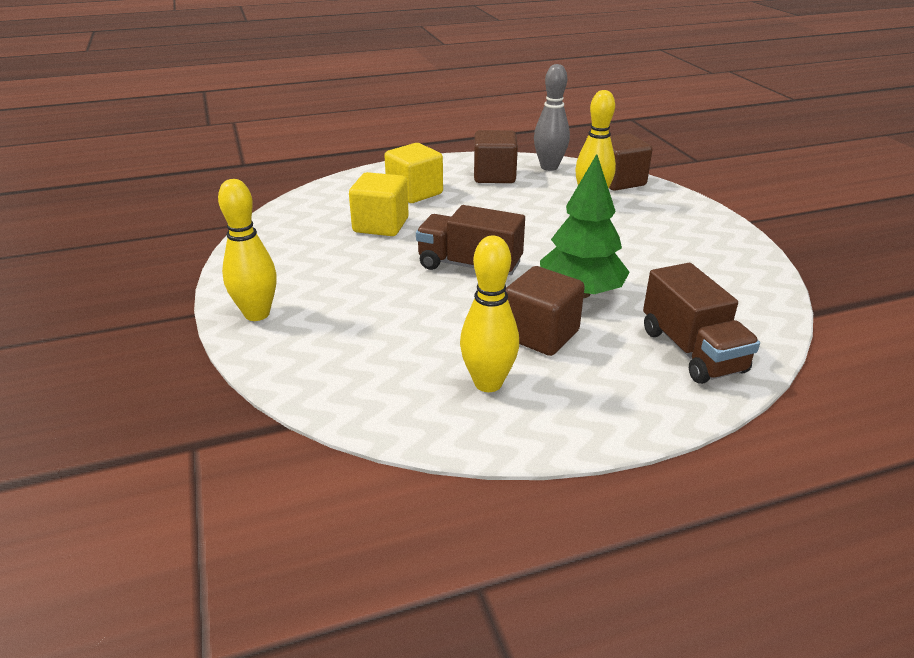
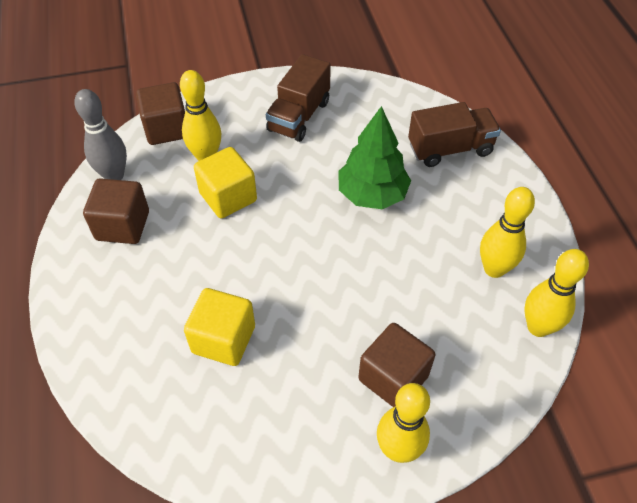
camera: 85 degrees left, 20 degrees up
(400, 417) = (538, 327): none -> yellow bowling pin
(414, 193) = (146, 304): yellow cube -> yellow cube (228, 197)
(469, 266) = (320, 266): brown truck -> brown truck (299, 116)
(540, 335) = (431, 229): brown cube -> brown cube (393, 377)

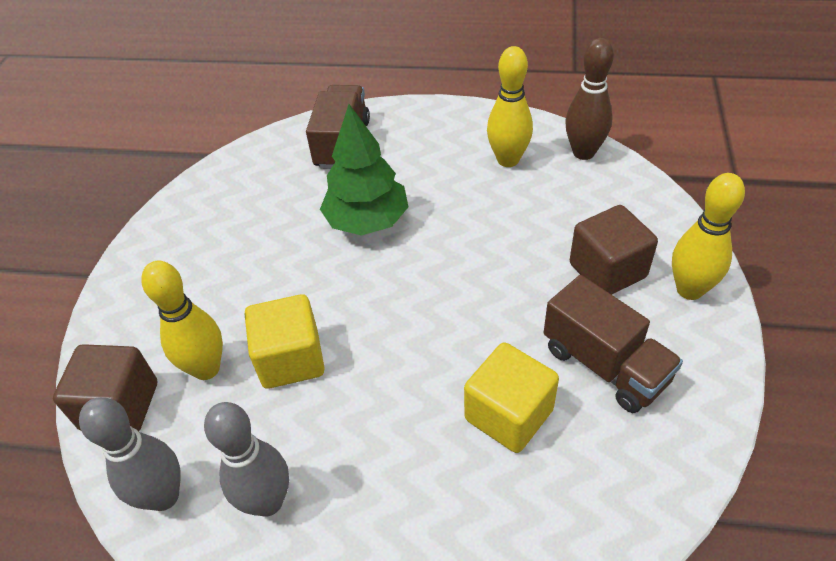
camera: 65 degrees left, 5 degrees down
(122, 225) = (268, 501): brown cube -> grey bowling pin
(299, 116) = (205, 254): brown truck -> brown truck (605, 365)
(538, 327) = (583, 152): yellow bowling pin -> brown bowling pin

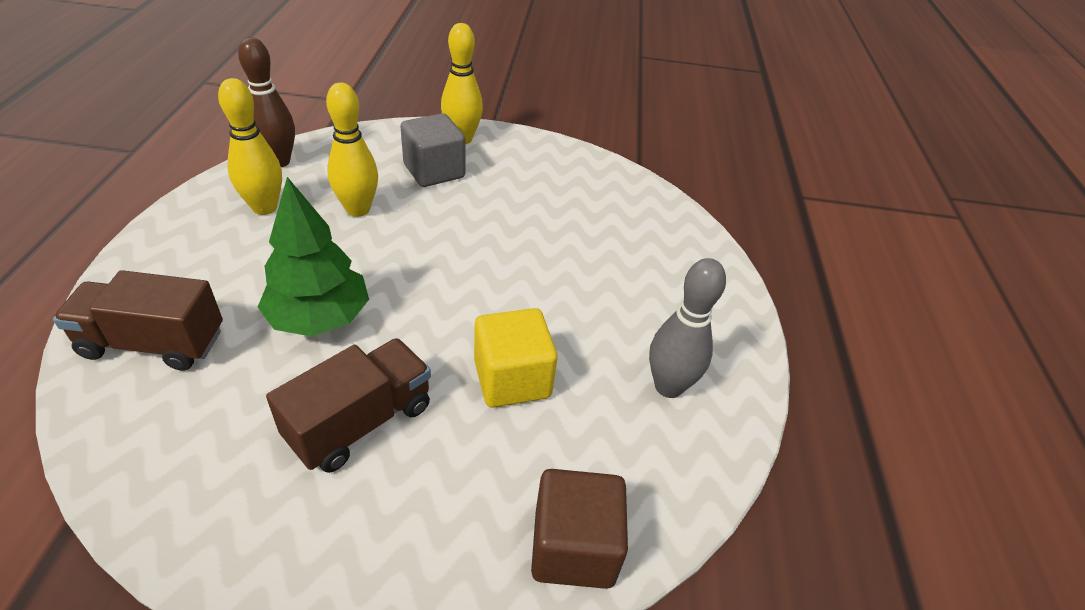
camera: 100 degrees left, 5 degrees down
(164, 496) = (678, 474): grey bowling pin -> none
(206, 368) = (521, 458): yellow bowling pin -> yellow bowling pin (358, 209)
(508, 414) = (572, 237): yellow cube -> none
(605, 365) = (528, 186): brown truck -> brown truck (360, 422)
(607, 270) = (434, 171): brown cube -> grey cube

